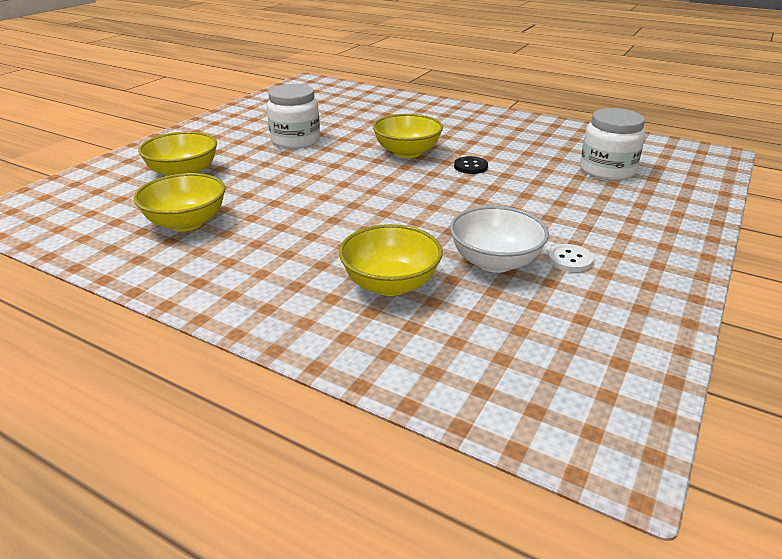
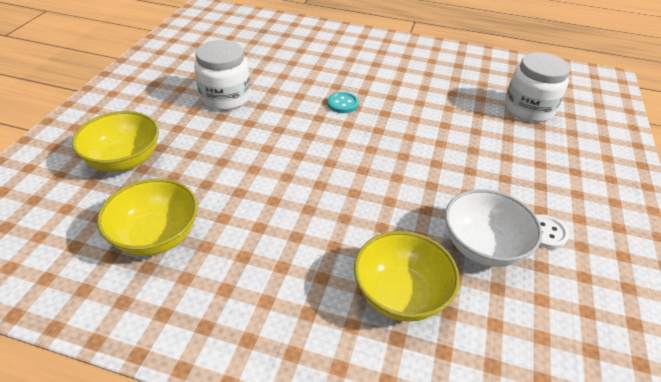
camera: 15 degrees left, 10 degrees up
(407, 152) = (343, 104): yellow bowl -> turquoise button
(470, 166) = (409, 117): black button -> none

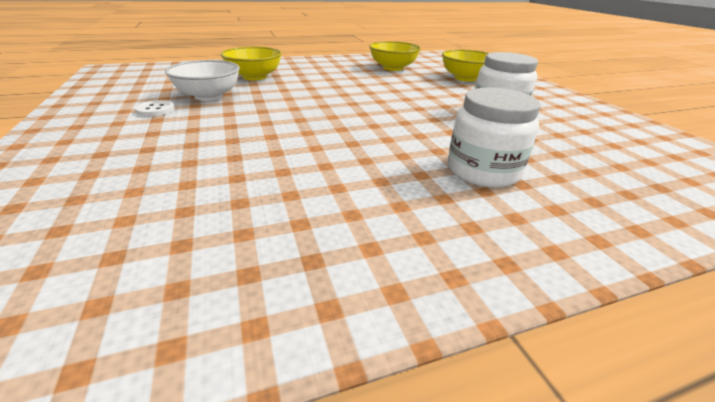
camera: 145 degrees right, 10 degrees down
(343, 104) = (403, 137): turquoise button -> none
(528, 109) = (148, 213): white jar -> white jar (483, 171)

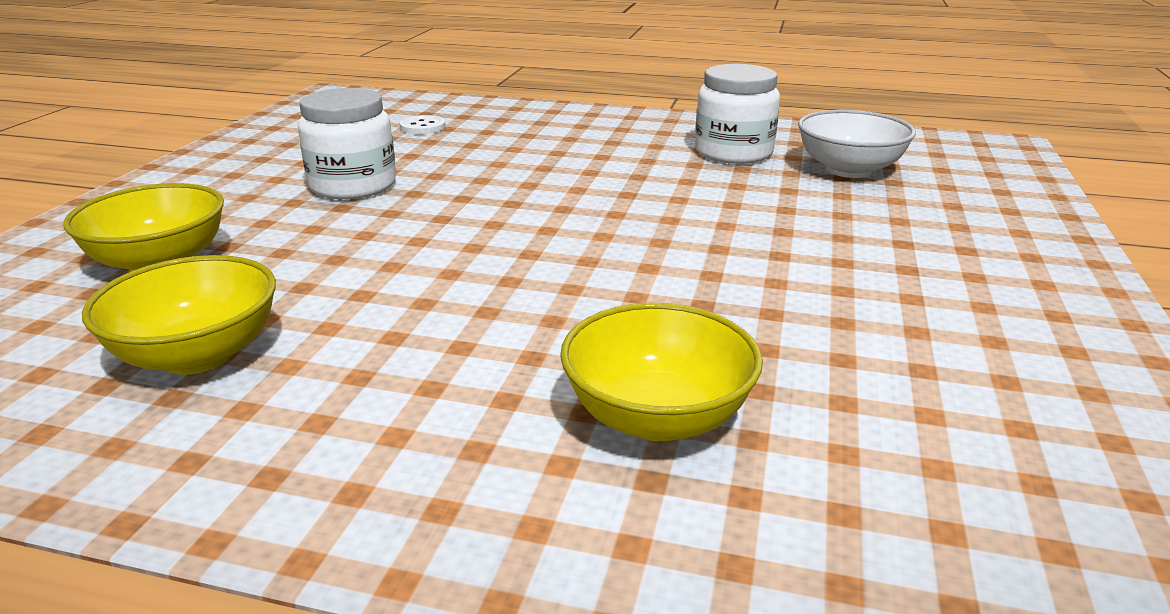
camera: 145 degrees left, 5 degrees down
(155, 110) = (924, 326): white button -> white button (422, 127)
(209, 96) = (811, 347): white bowl -> white bowl (849, 170)
(483, 171) = (539, 146): white jar -> white jar (733, 152)

